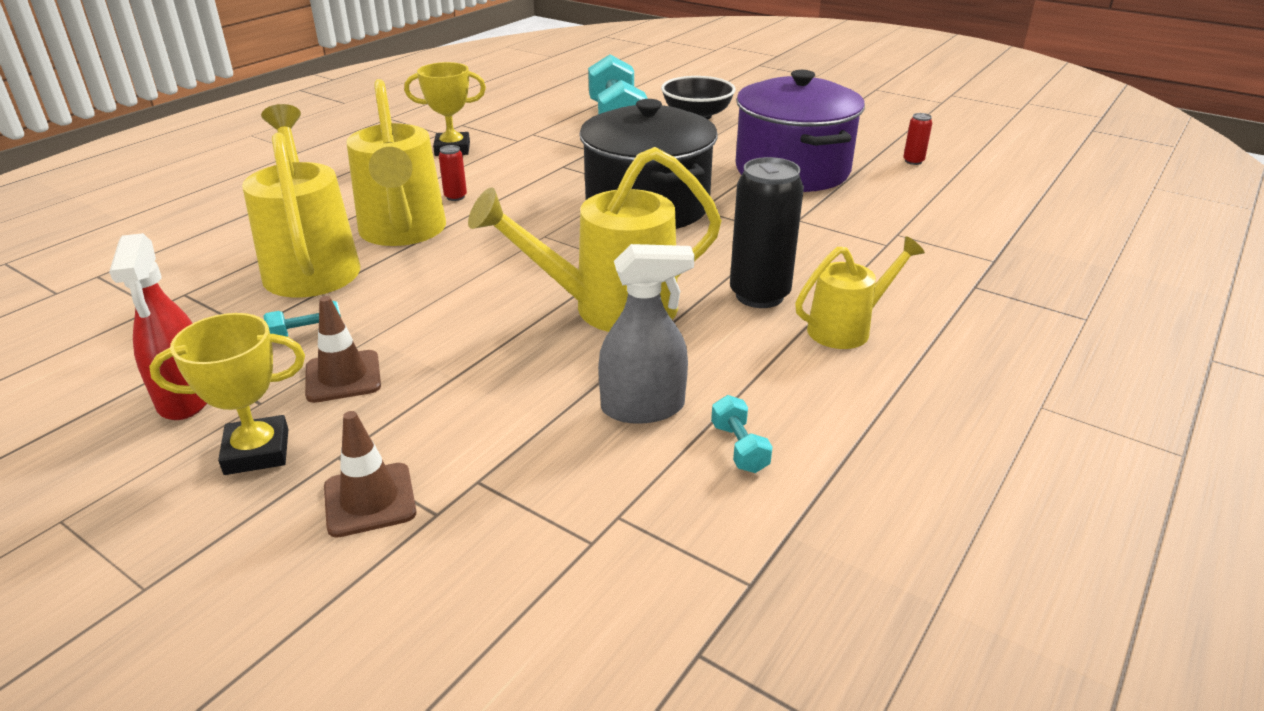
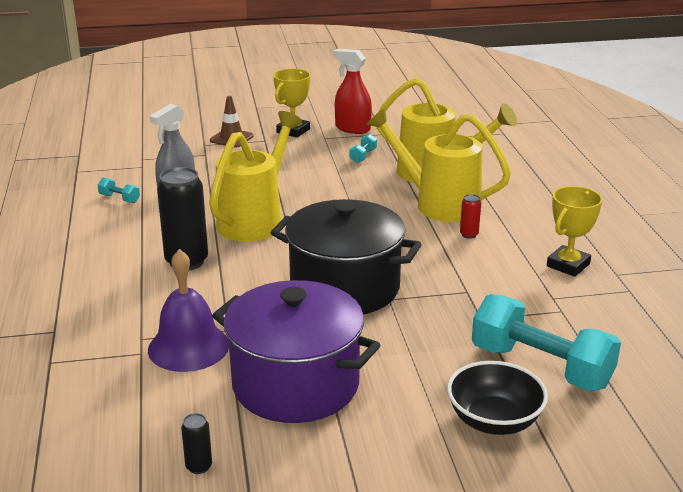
camera: 135 degrees right, 5 degrees down
(343, 377) = (314, 153): brown traffic cone -> none
(846, 329) = (117, 265): yellow watering can -> none
(848, 221) = (188, 347): none -> purple bell
(913, 161) = (199, 466): red can -> black can

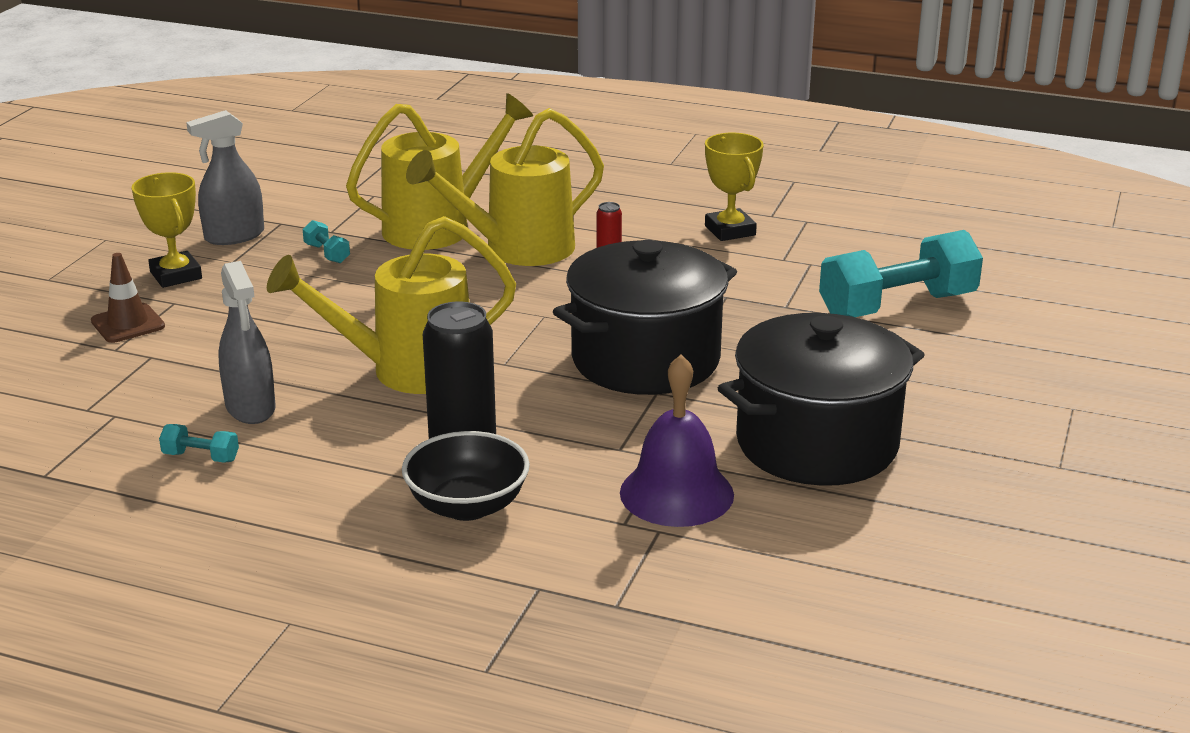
camera: 60 degrees left, 0 degrees up
(119, 199) = (201, 457): turquoise dumbbell -> turquoise dumbbell turned 45 degrees clockwise
(199, 466) = (923, 542): black can -> none
(255, 220) = (408, 371): yellow watering can -> yellow watering can turned 75 degrees counterclockwise
(295, 384) = (816, 444): purple pot -> black pot
(352, 128) = (234, 236): red spray bottle -> grey spray bottle
(494, 421) = (965, 357): black bowl -> black bowl (467, 506)

